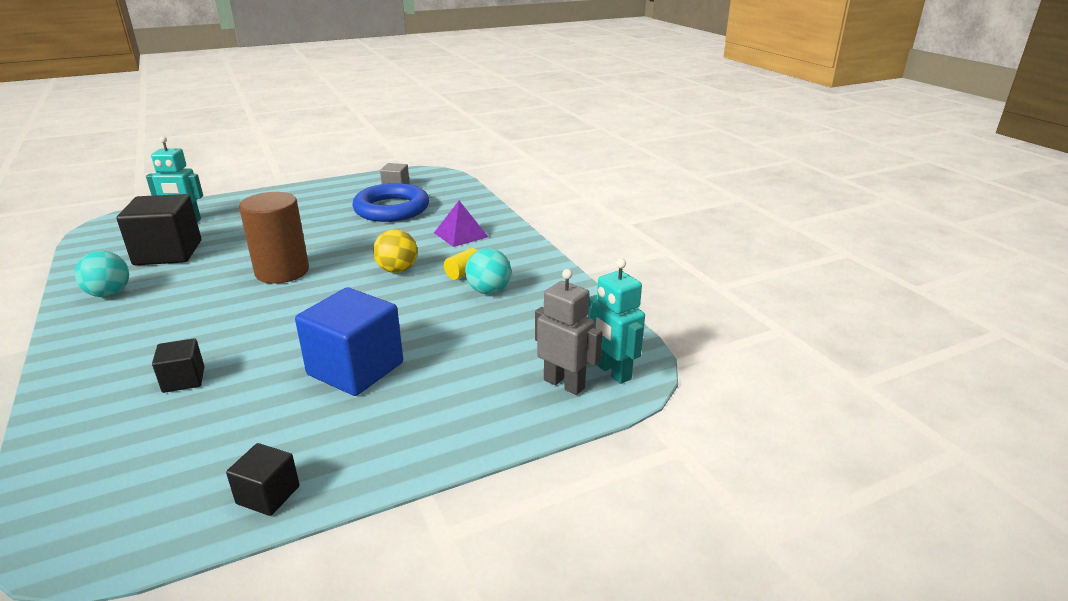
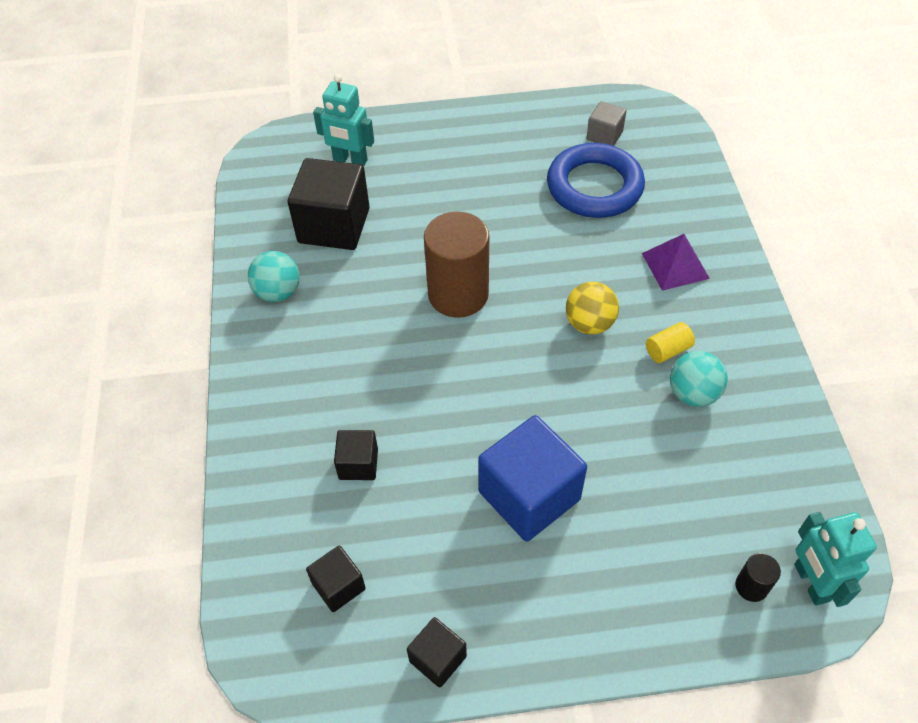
camera: 20 degrees right, 25 degrees up
(156, 465) = (338, 586): none -> black cube
(564, 384) = (751, 586): grey robot -> black cylinder

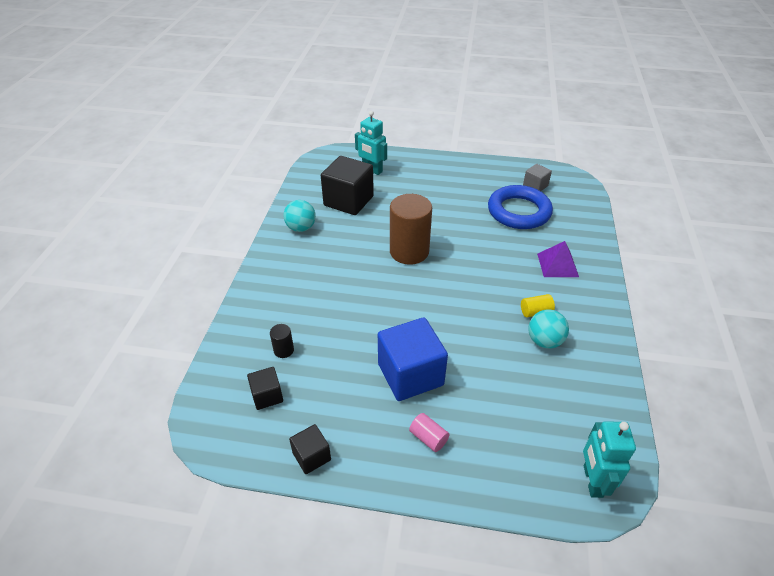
camera: 15 degrees right, 10 degrees down
(358, 464) = (309, 330): black cube -> none
(585, 584) = (428, 438): none -> pink cylinder
(589, 324) = (488, 285): yellow ball -> none
(751, 586) = (546, 471): black cylinder -> black cylinder (284, 350)

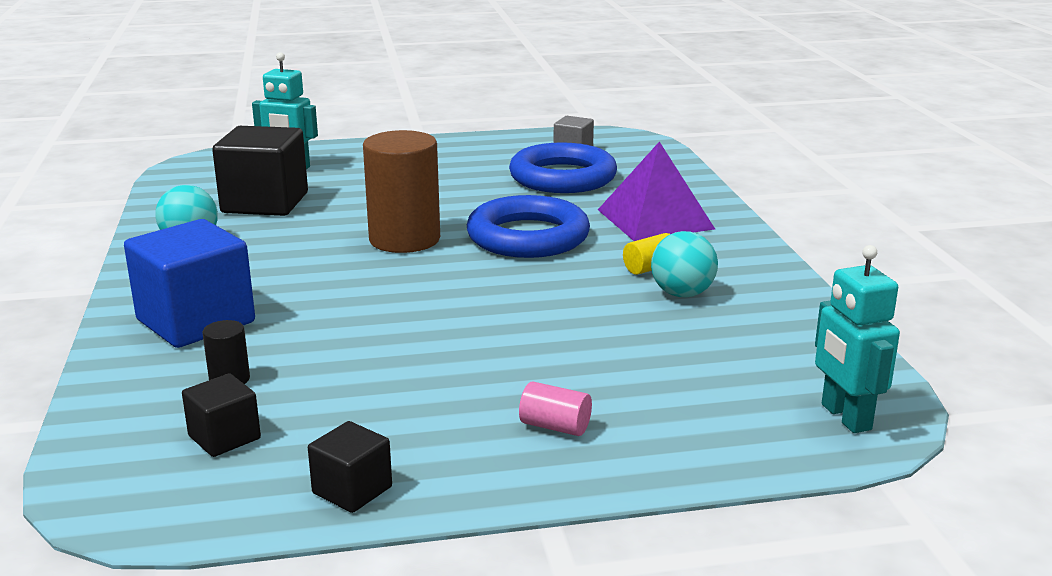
camera: 20 degrees left, 20 degrees down
(410, 374) = (483, 365): blue cube -> blue cube (196, 321)
(477, 265) = (528, 237): none -> blue ring
(557, 265) = (655, 219): purple pyramid -> purple pyramid, size x1.51

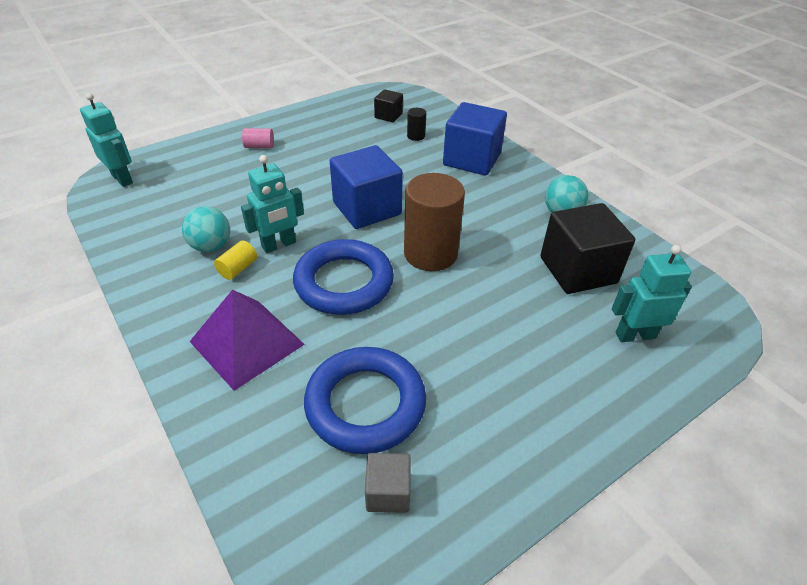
camera: 155 degrees right, 20 degrees up
(352, 490) = (323, 110): black cube -> none
(437, 293) = (367, 208): none -> blue cube
(588, 279) = (279, 245): none -> turquoise robot

